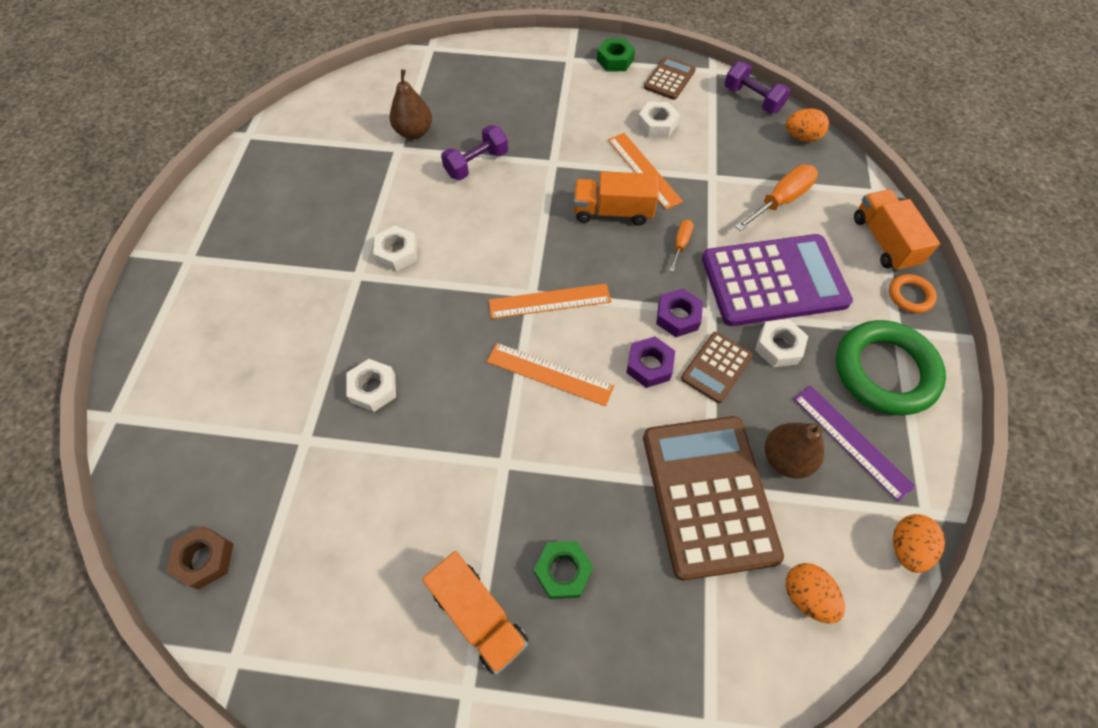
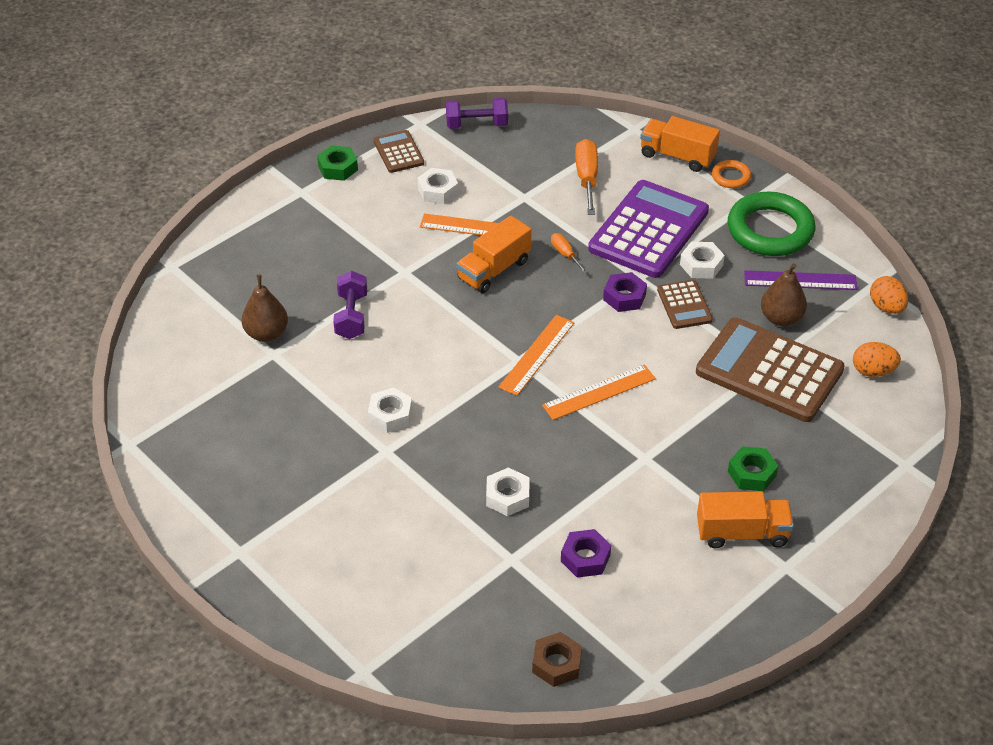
camera: 50 degrees left, 15 degrees down
(649, 365) = (647, 337): purple nut -> purple nut (585, 558)
(801, 137) = (544, 127): orange egg -> none

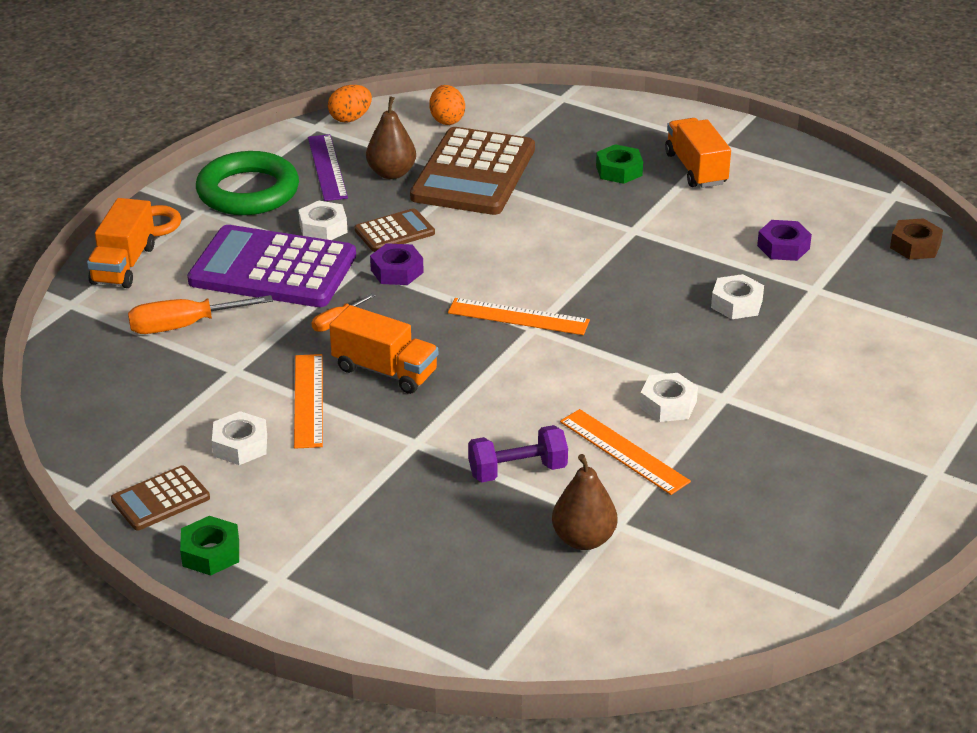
camera: 105 degrees left, 10 degrees down
(476, 125) = (82, 437): purple dumbbell -> none
(599, 392) = (555, 268): orange ruler -> orange ruler (623, 451)

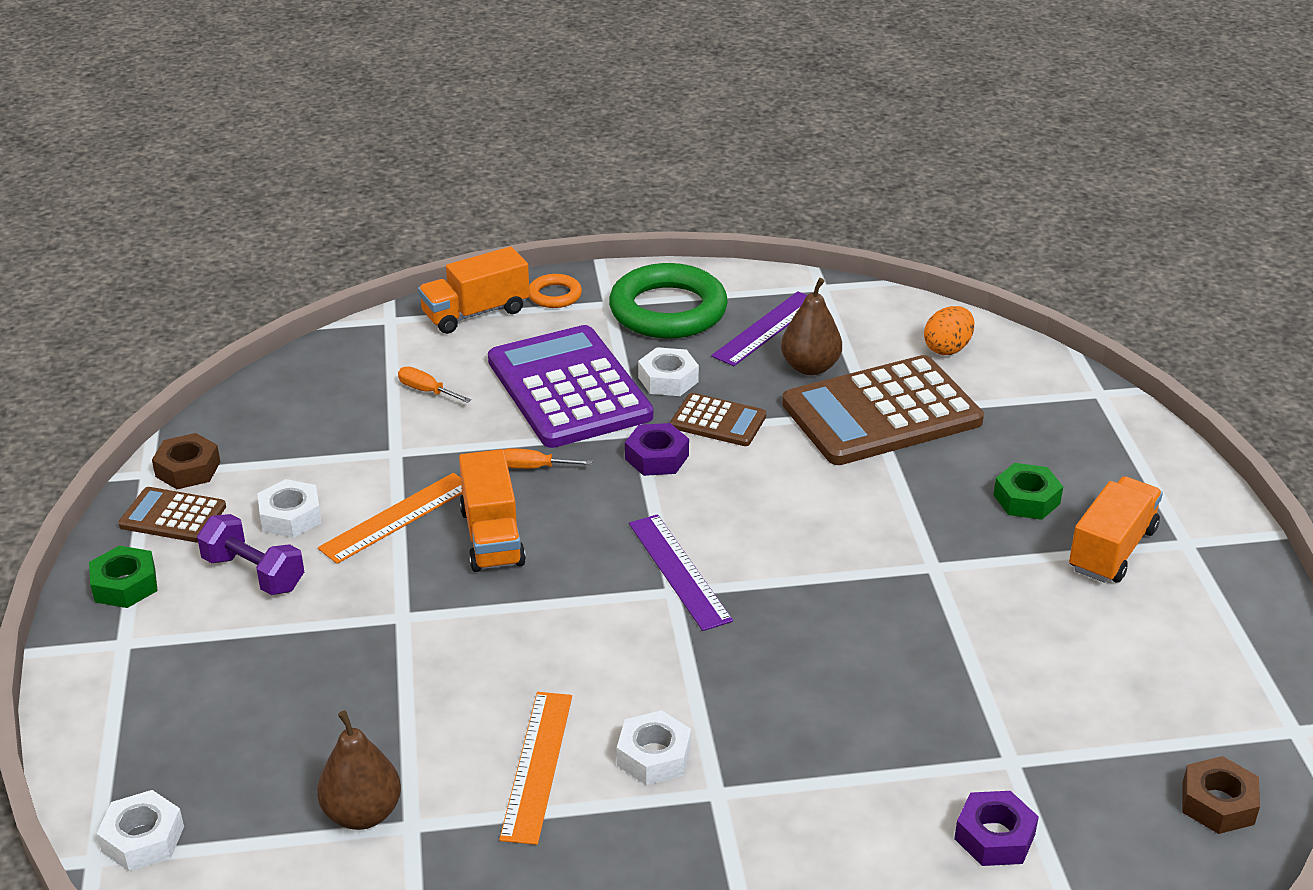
camera: 50 degrees right, 0 degrees up
(113, 470) = (188, 469): none -> brown nut
(183, 326) = (426, 391): orange screwdriver -> orange screwdriver, size x0.55
(350, 118) = (864, 297): orange egg -> none
(517, 471) = (427, 707): purple dumbbell -> purple dumbbell (254, 573)
(518, 317) = (679, 571): orange ruler -> purple ruler
(736, 304) = (900, 713): white nut -> white nut (143, 839)
(783, 247) = (1058, 693): purple nut -> purple nut (994, 837)

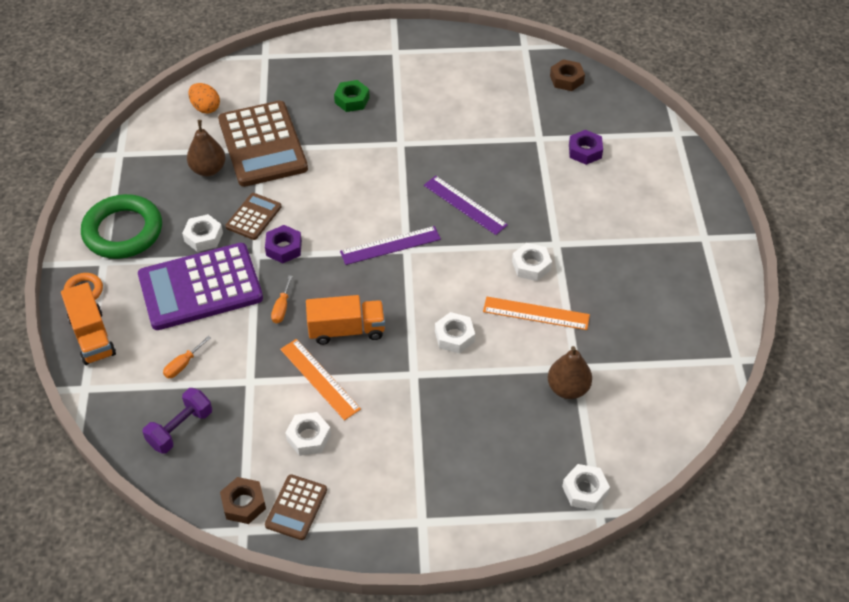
camera: 85 degrees left, 15 degrees up
(125, 585) = (365, 528): green nut -> none
(254, 573) = (364, 454): purple dumbbell -> purple dumbbell (180, 429)
(480, 660) = (454, 336): none -> white nut
(766, 328) = (160, 185): purple ruler -> purple ruler (465, 205)
(1112, 549) = (397, 77): orange truck -> none

